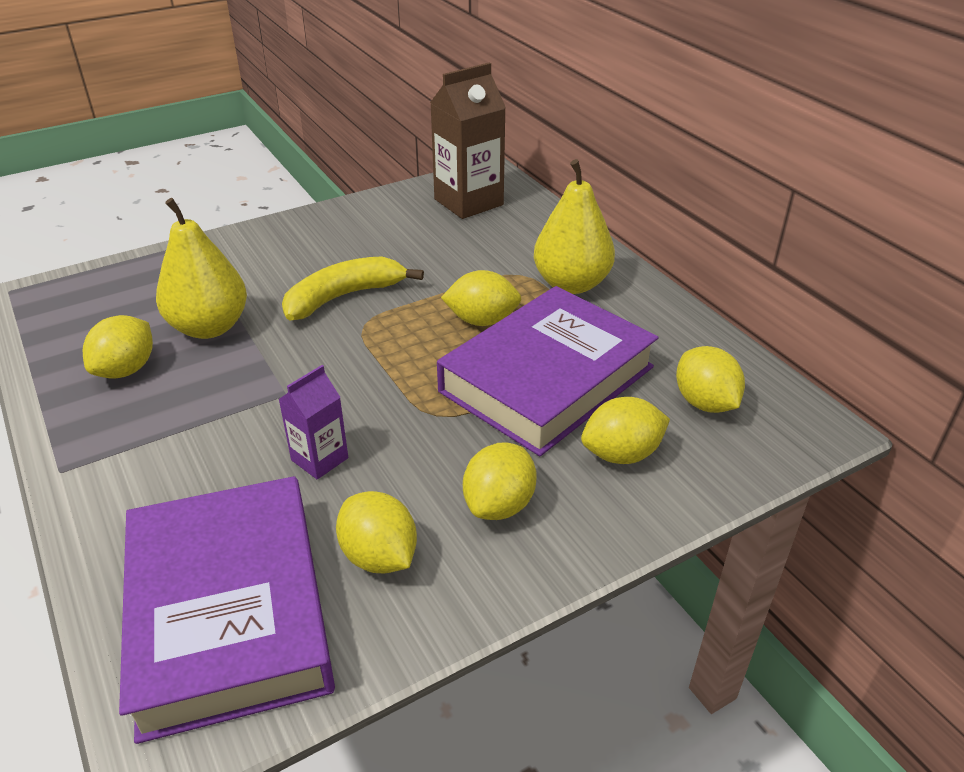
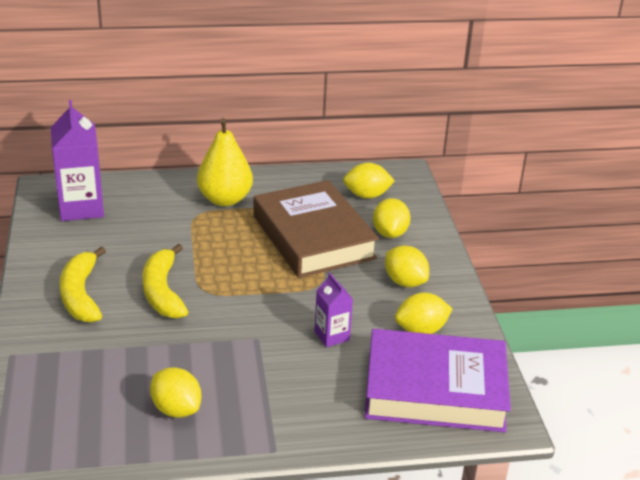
camera: 70 degrees left, 5 degrees down
(209, 327) = (151, 361): yellow pear -> none
(309, 250) = (81, 295): none -> yellow banana
(468, 202) = (81, 208): brown carton -> purple carton
(482, 320) = (238, 243): yellow lemon -> none
(547, 379) = (313, 237): purple book -> brown book

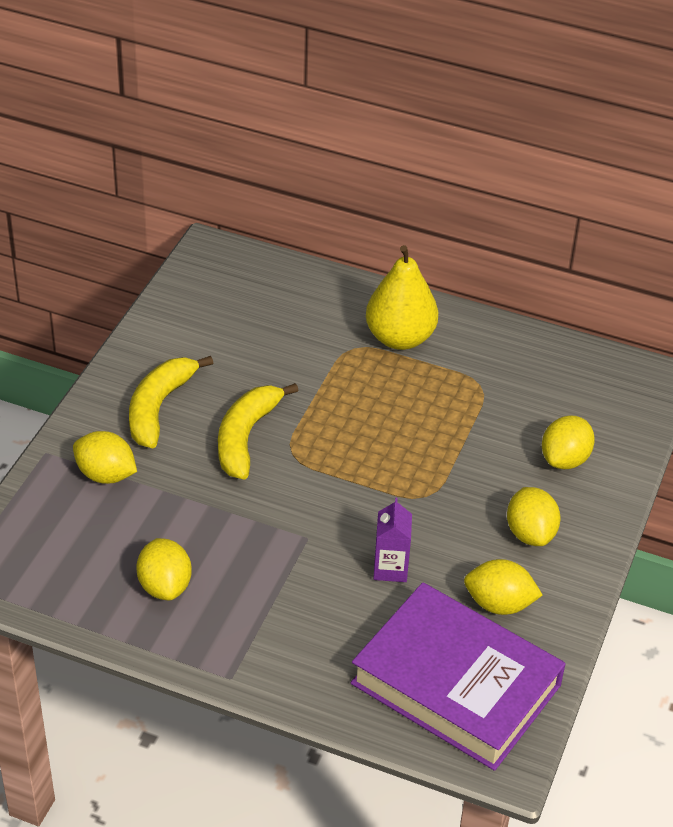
camera: 30 degrees right, 10 degrees up
(81, 208) = (231, 292): purple carton -> none
(313, 237) = (466, 429): brown book -> none
(367, 195) = (578, 394): yellow lemon -> yellow lemon (106, 475)

